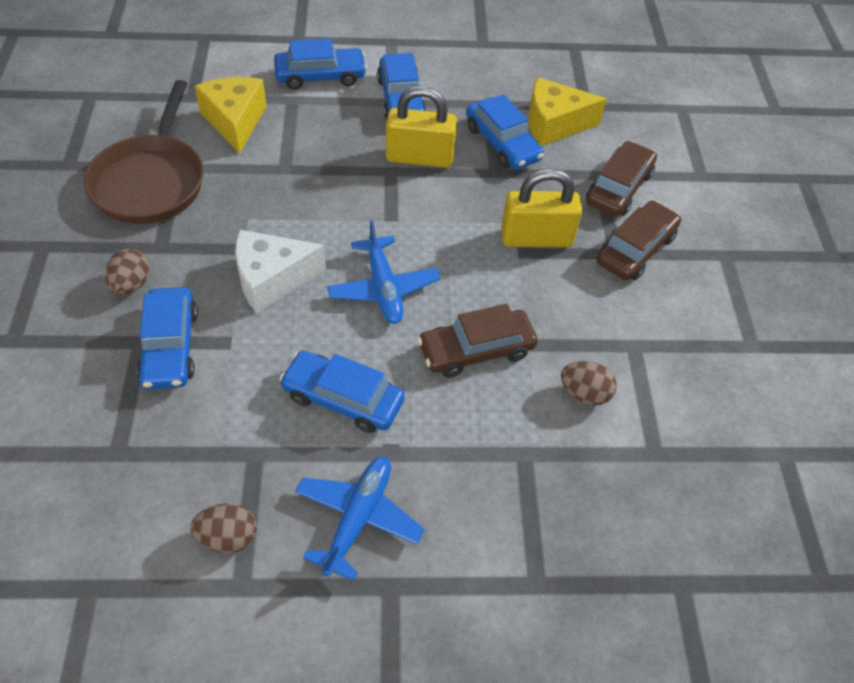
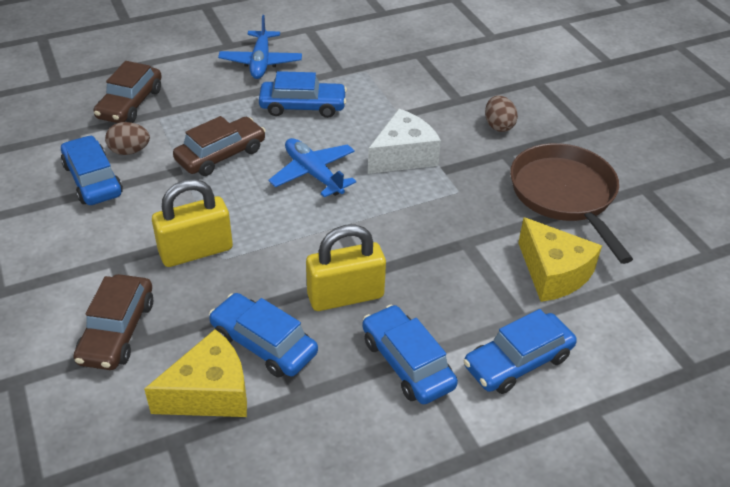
camera: 160 degrees right, 10 degrees down
(170, 346) = (437, 102): blue car -> blue car (93, 180)
(228, 537) = (328, 41): brown egg -> none
(635, 249) = (94, 269): brown car -> brown car (130, 103)

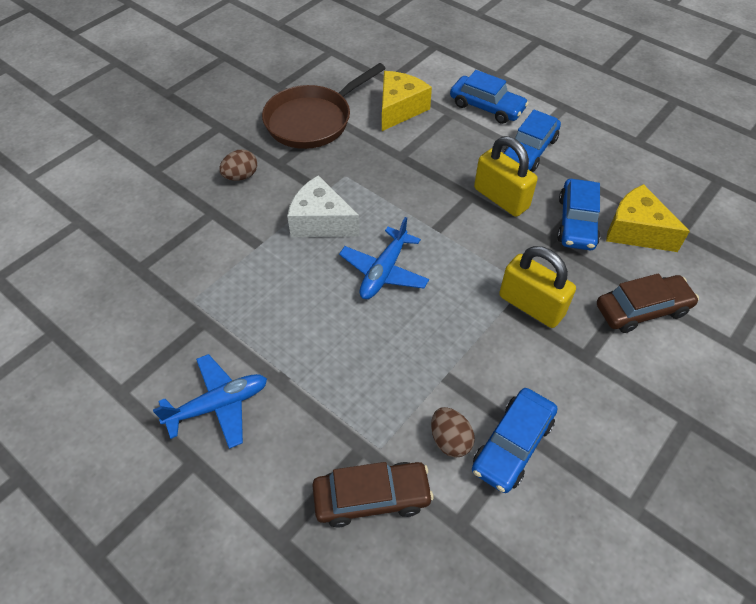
camera: 115 degrees left, 10 degrees up
(221, 155) = (403, 354): brown car -> none
(303, 106) = (286, 325): blue car -> none

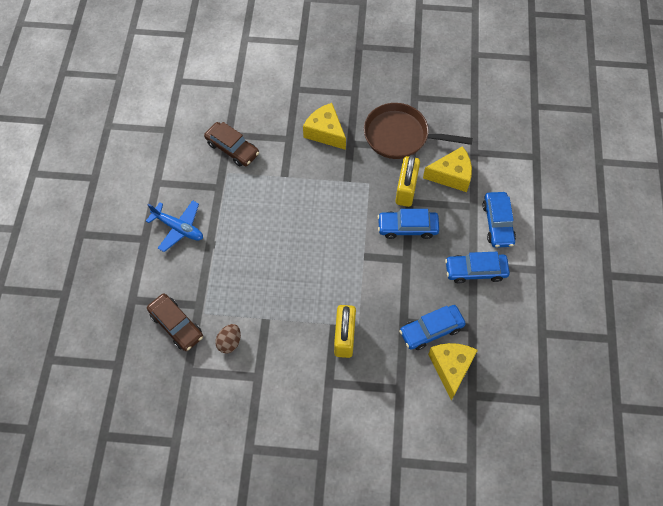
camera: 55 degrees right, 10 degrees up
(241, 176) = (325, 132): brown egg -> yellow cheese
(321, 222) = (323, 194): white cheese -> none
(384, 271) = (312, 248): blue plane -> none
(501, 198) = (418, 277): yellow padlock -> yellow padlock (406, 189)
(512, 445) = (246, 373): blue car -> blue car (407, 227)
(642, 309) = (386, 399): brown car -> brown car (232, 148)

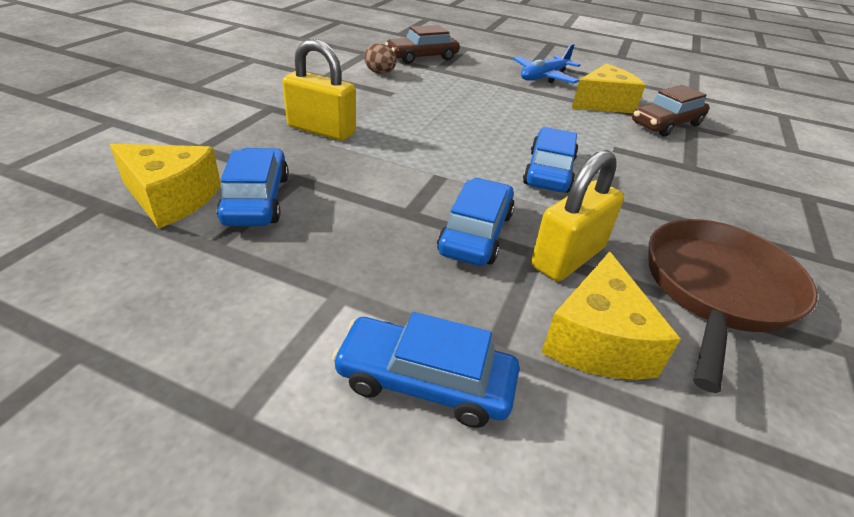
camera: 105 degrees right, 25 degrees down
(325, 132) = (710, 201): yellow cheese -> yellow cheese (603, 103)
(406, 189) = (568, 257): yellow padlock -> yellow padlock turned 75 degrees counterclockwise
(475, 271) = (324, 292): blue car -> blue car (549, 171)

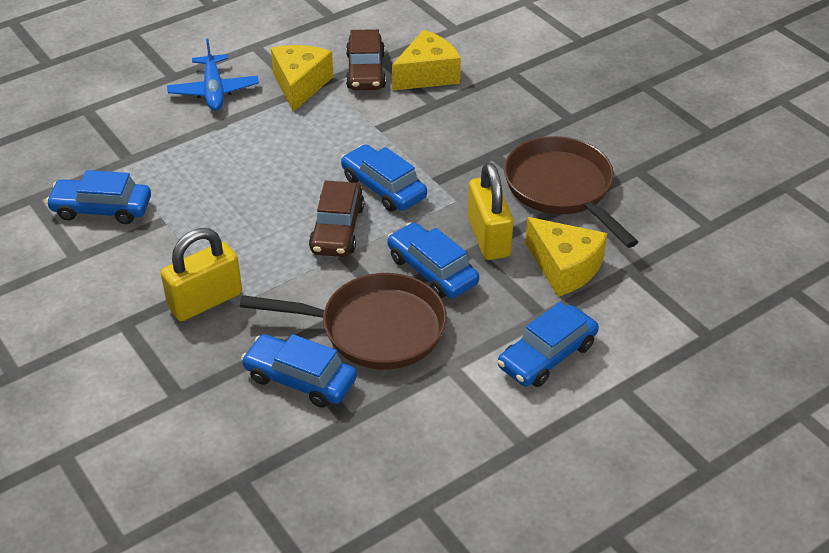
camera: 55 degrees left, 5 degrees up
(171, 198) = (260, 432): yellow cheese -> yellow cheese (427, 75)
(358, 222) = (375, 329): none -> brown pan
(380, 73) = (102, 209): brown egg -> blue car
(422, 57) = (85, 157): brown car -> brown car (337, 229)

